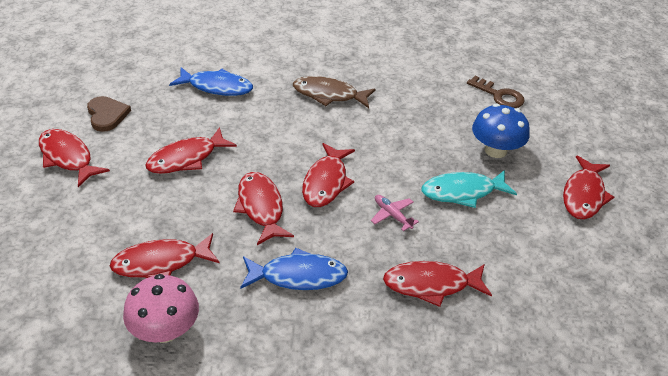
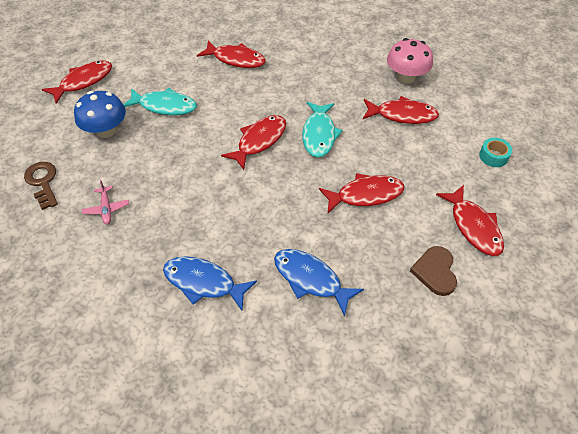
camera: 155 degrees left, 10 degrees up
(35, 237) = (493, 156): none -> turquoise tape
(261, 207) = (319, 135): red fish -> turquoise fish
(298, 276) = (314, 84): blue fish -> blue fish (203, 282)
(329, 95) = (200, 232): brown fish -> none
(392, 215) = (228, 104): pink plane -> pink plane (106, 209)

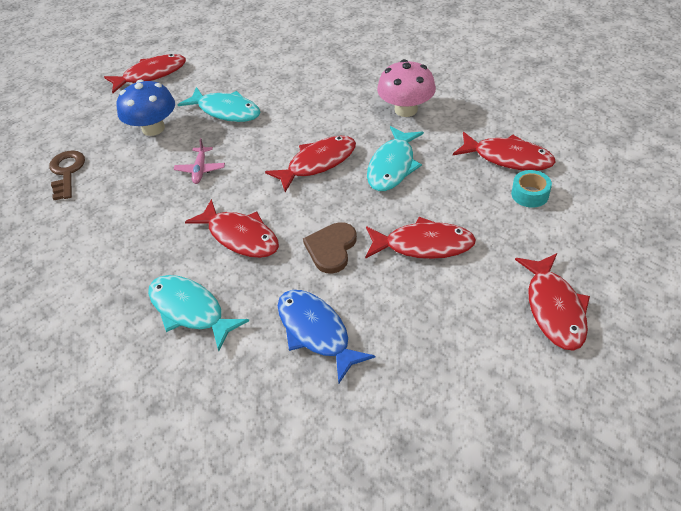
camera: 20 degrees right, 5 degrees down
(106, 209) = (119, 210): pink plane -> pink plane (200, 170)
(203, 282) = (190, 310): blue fish -> turquoise fish
(236, 59) = (326, 70): red fish -> red fish (240, 236)
(406, 77) = (530, 114): pink mushroom -> pink mushroom (406, 109)
(435, 271) = (480, 355): brown heart -> brown heart (331, 248)
(493, 156) = (615, 226): turquoise tape -> turquoise tape (530, 194)

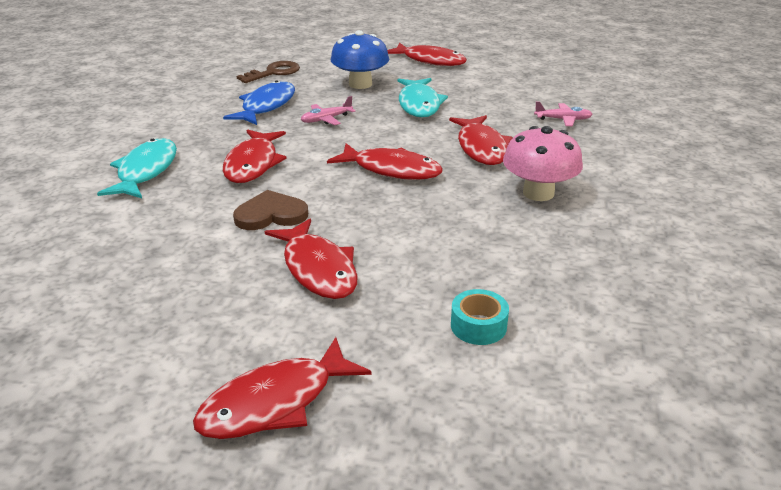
camera: 55 degrees right, 15 degrees down
(316, 332) = (150, 240): blue fish -> blue fish (266, 106)
(319, 56) = (563, 119): none -> pink plane
(392, 166) = (430, 212): turquoise fish -> none
(508, 158) = (532, 289): red fish -> red fish (481, 148)

